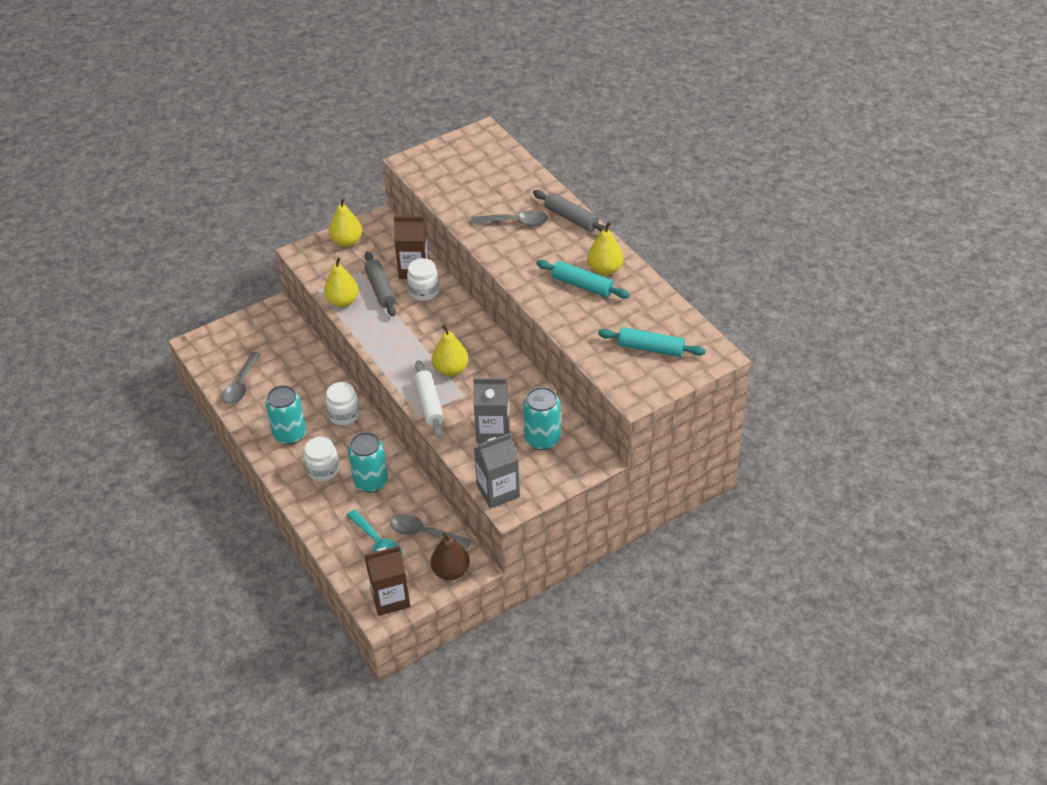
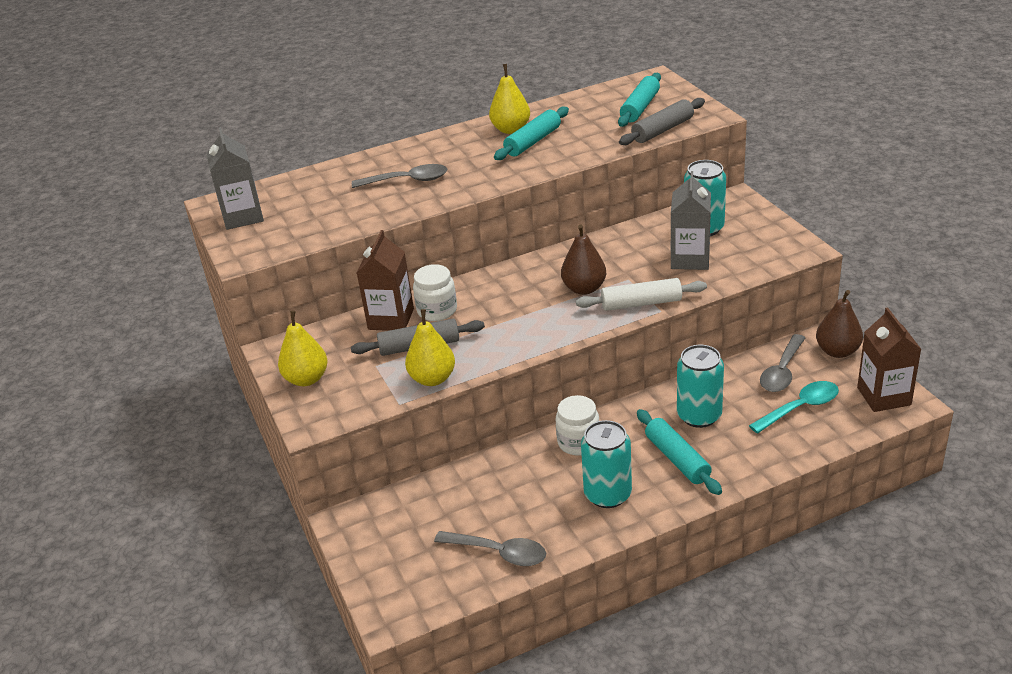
camera: 80 degrees left, 10 degrees down
(323, 470) = (677, 459): white jar -> turquoise rolling pin
(451, 369) = (584, 288): yellow pear -> brown pear
(498, 491) = (782, 255): grey carton -> grey carton (243, 217)
(515, 222) = (407, 181): grey spoon -> grey spoon turned 75 degrees clockwise
(571, 218) = (415, 147): grey rolling pin -> grey rolling pin (662, 130)

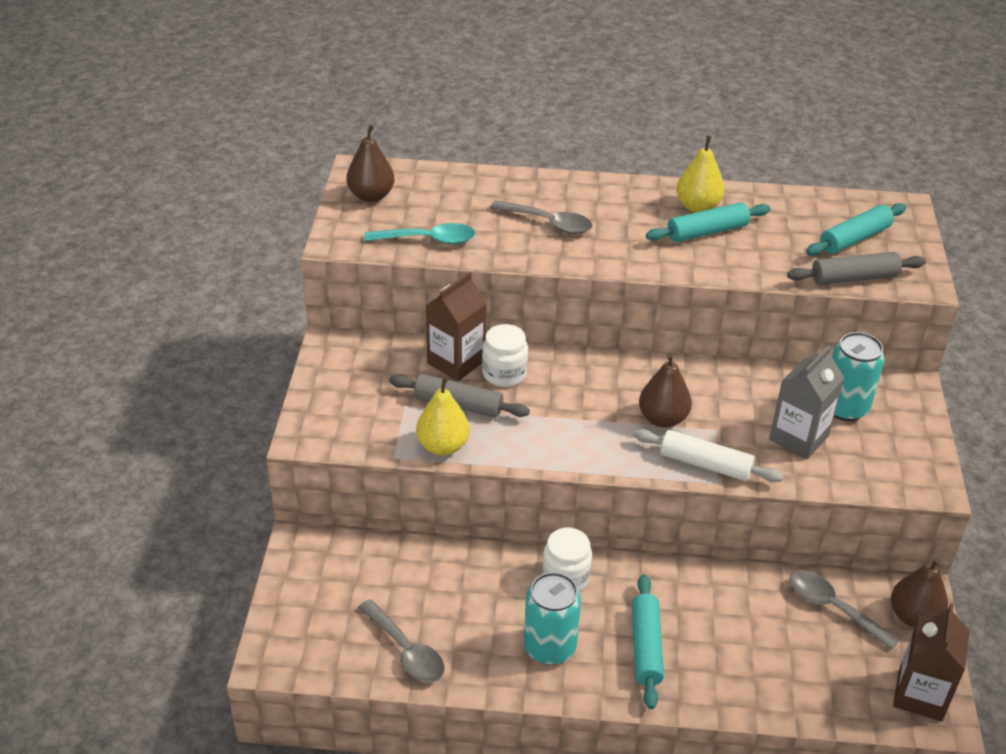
camera: 25 degrees right, 5 degrees up
(243, 217) = (371, 196): grey carton -> brown pear
(306, 379) = (335, 389): yellow pear -> none
(699, 415) = (706, 612): turquoise can -> none
(782, 371) = (833, 608): grey spoon -> grey spoon turned 75 degrees clockwise
(800, 408) = (817, 659): turquoise spoon -> turquoise spoon (428, 240)

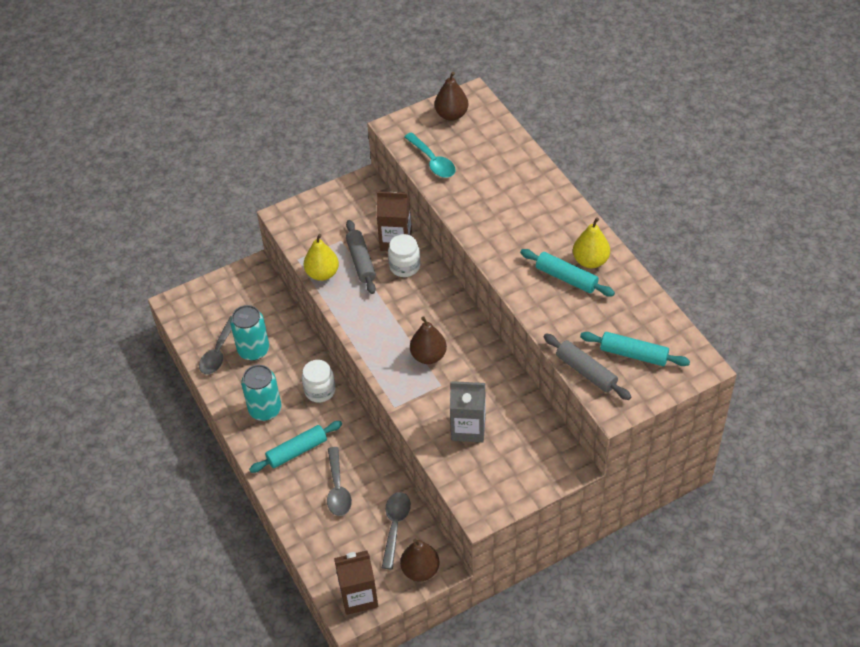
camera: 60 degrees right, 10 degrees up
(548, 223) = (501, 202): grey spoon -> grey spoon (337, 488)
(705, 464) = (405, 394): white rolling pin -> none
(844, 408) = (518, 439): turquoise can -> turquoise can (253, 350)

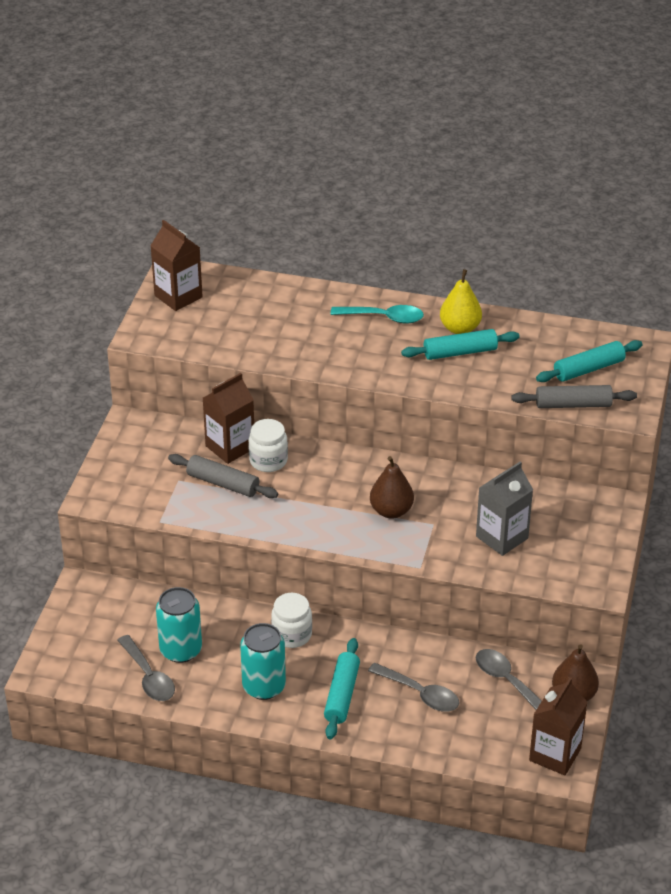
camera: 50 degrees left, 10 degrees down
(322, 273) = (201, 516): yellow pear -> none
(432, 161) = (216, 341): turquoise spoon -> turquoise spoon (383, 318)
(451, 115) = (178, 296): brown pear -> brown carton

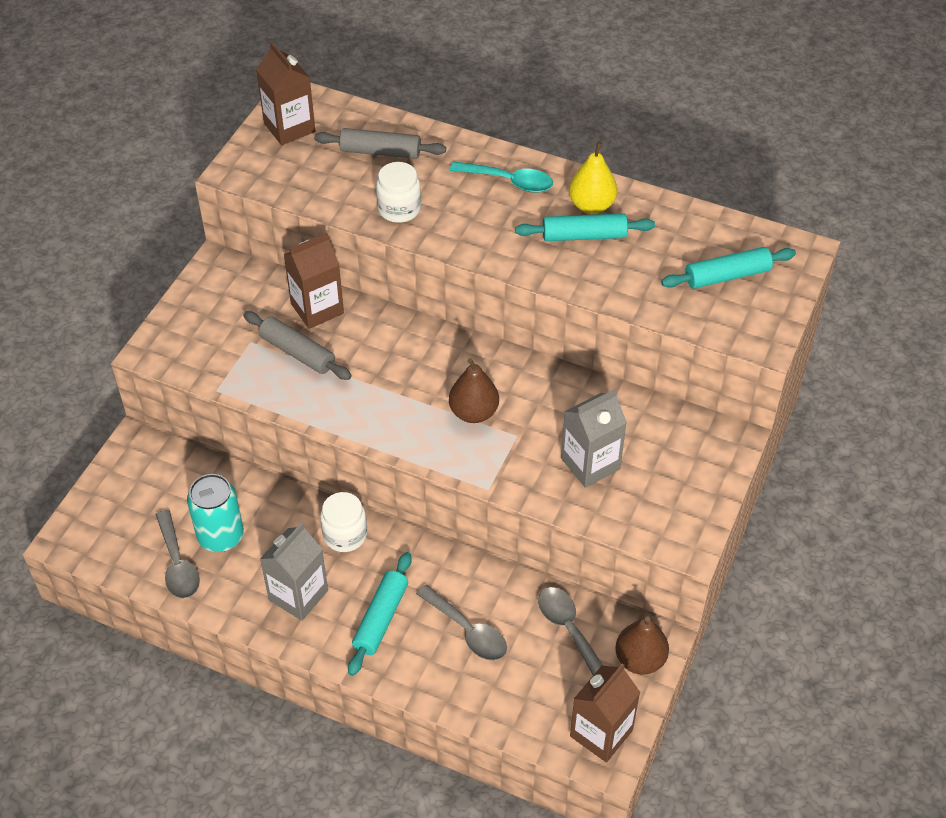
camera: 10 degrees right, 10 degrees up
(264, 686) = (298, 595): turquoise can -> grey carton
(268, 461) = (354, 331): white jar -> white jar (399, 209)
(573, 404) = (698, 319): grey rolling pin -> grey rolling pin (380, 152)

